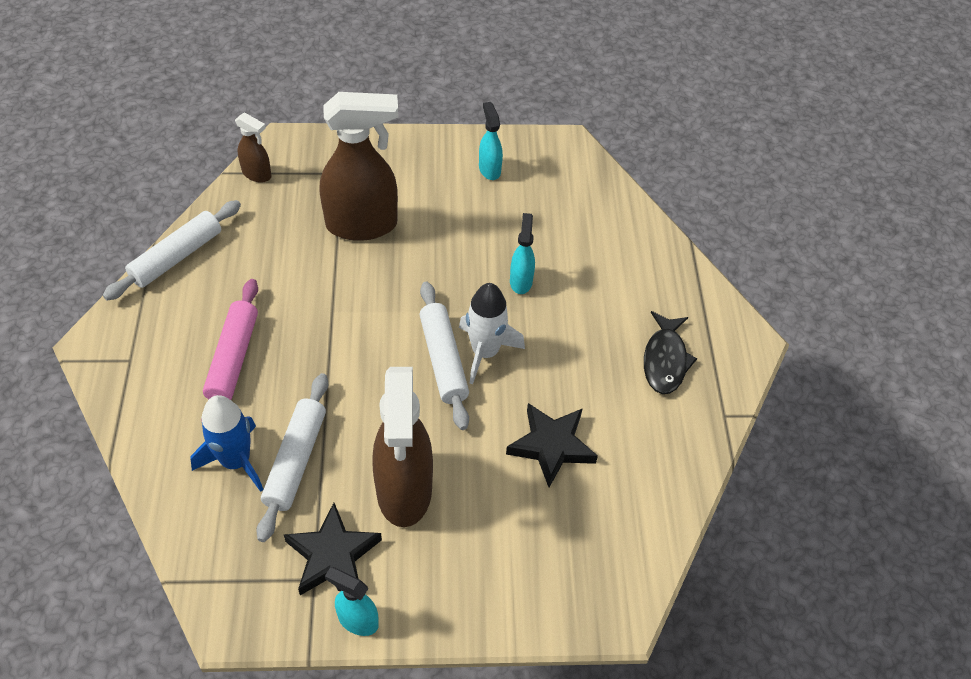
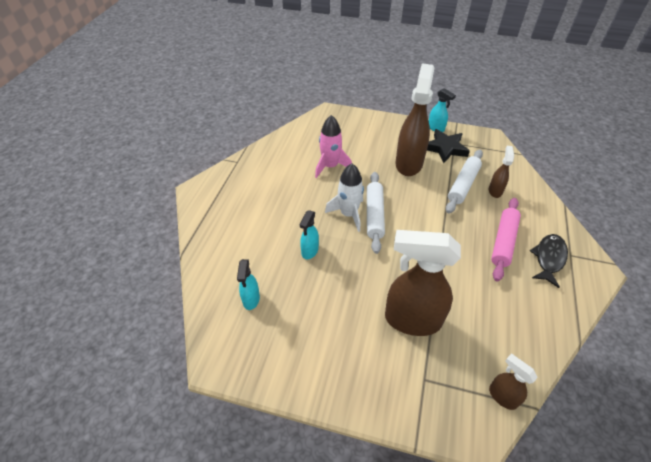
camera: 160 degrees left, 5 degrees down
(177, 257) = (557, 324): white rolling pin -> none
(236, 461) = (495, 191): blue rocket -> brown spray bottle
(489, 169) = (295, 351): turquoise spray bottle -> turquoise spray bottle (251, 299)
(551, 446) = (330, 166): black star -> pink rocket
(665, 360) = (249, 190): black fish -> black fish (549, 258)

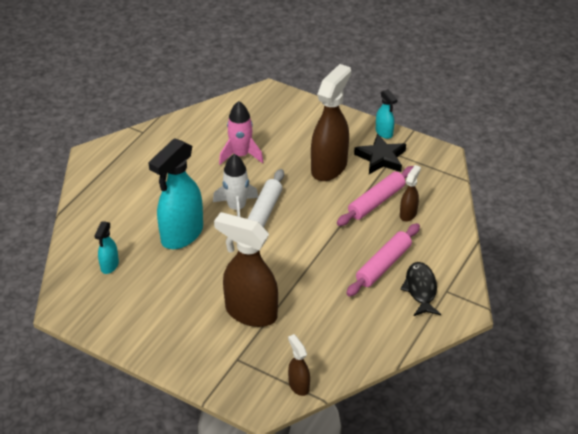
camera: 15 degrees right, 5 degrees down
(309, 251) = (181, 235): turquoise spray bottle -> turquoise spray bottle, size x2.09
(463, 185) = (376, 201): white rolling pin -> pink rolling pin
(549, 258) = (420, 289): black fish -> black fish turned 45 degrees counterclockwise

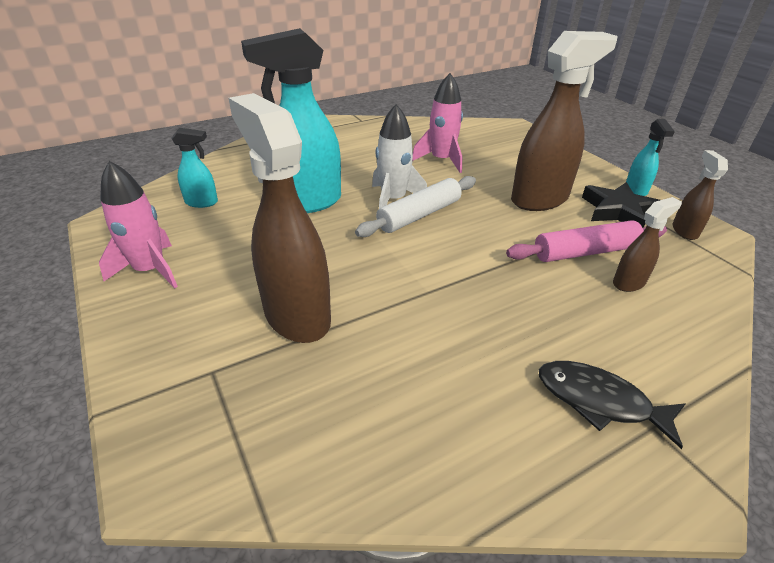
camera: 30 degrees right, 5 degrees down
(109, 266) = (202, 202): turquoise spray bottle -> turquoise spray bottle turned 135 degrees counterclockwise
(138, 326) = (150, 270): none -> pink rocket
(298, 385) = (254, 471): brown spray bottle -> brown spray bottle (684, 231)
(383, 265) = (549, 335): pink rolling pin -> none
(420, 289) = (599, 401): black fish -> black fish turned 90 degrees counterclockwise

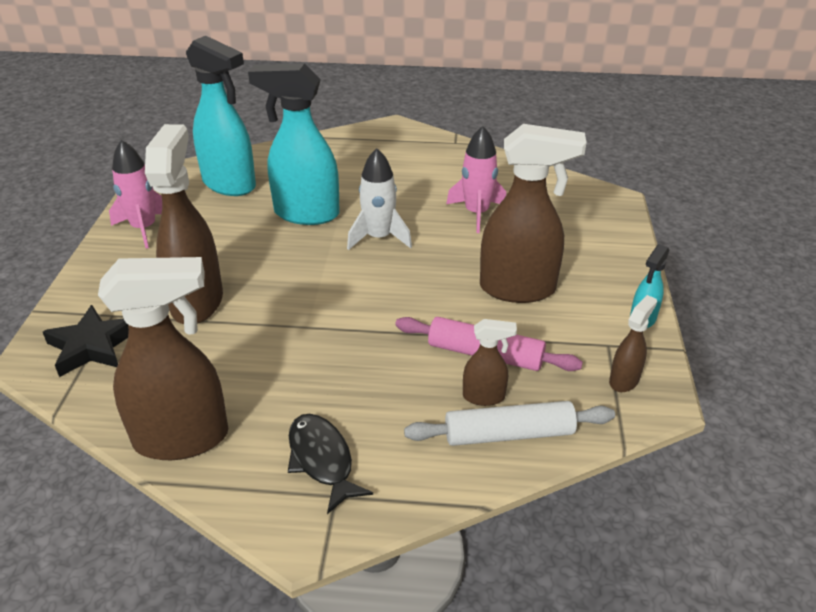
camera: 35 degrees right, 0 degrees up
(202, 202) = (230, 185): turquoise spray bottle -> turquoise spray bottle, size x2.09
(419, 215) = (383, 260): white rolling pin -> white rolling pin (508, 434)
(455, 460) = (183, 438): none -> brown spray bottle
(618, 211) = (583, 332): black star -> black star (92, 346)

